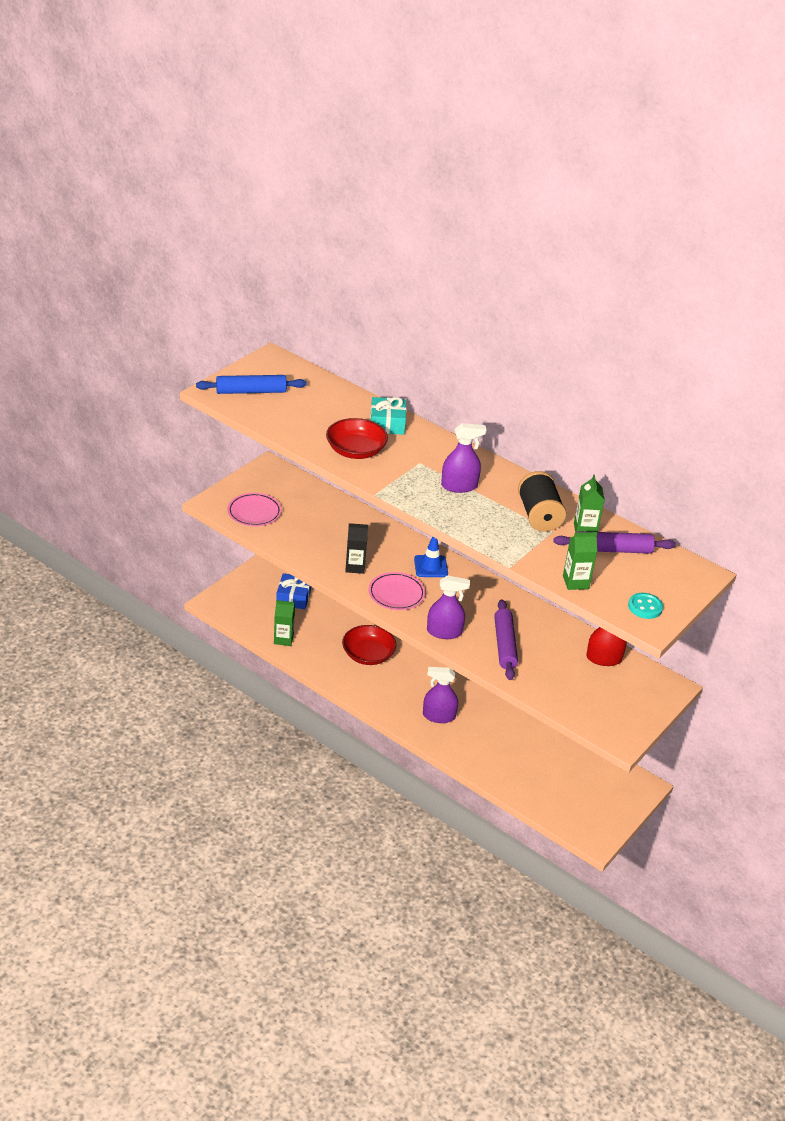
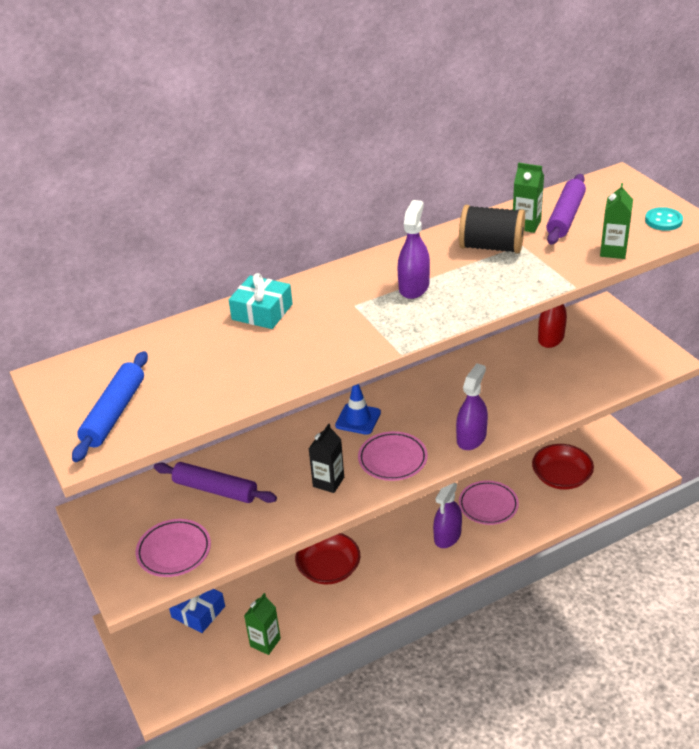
camera: 60 degrees left, 0 degrees up
(355, 450) = (303, 349): red bowl -> red bowl (561, 477)
(488, 735) = (488, 505): none -> pink plate
(504, 645) = (508, 399): purple rolling pin -> purple rolling pin (215, 490)

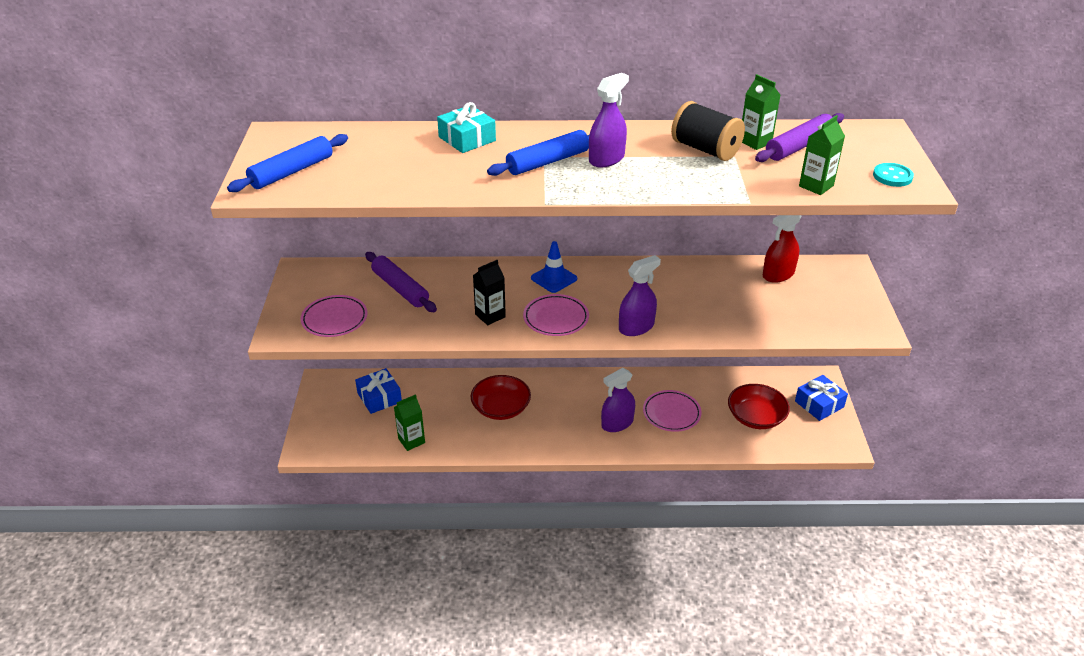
camera: 25 degrees right, 0 degrees up
(363, 309) = (547, 162): none -> blue rolling pin
(604, 442) = (819, 404): none -> blue gift

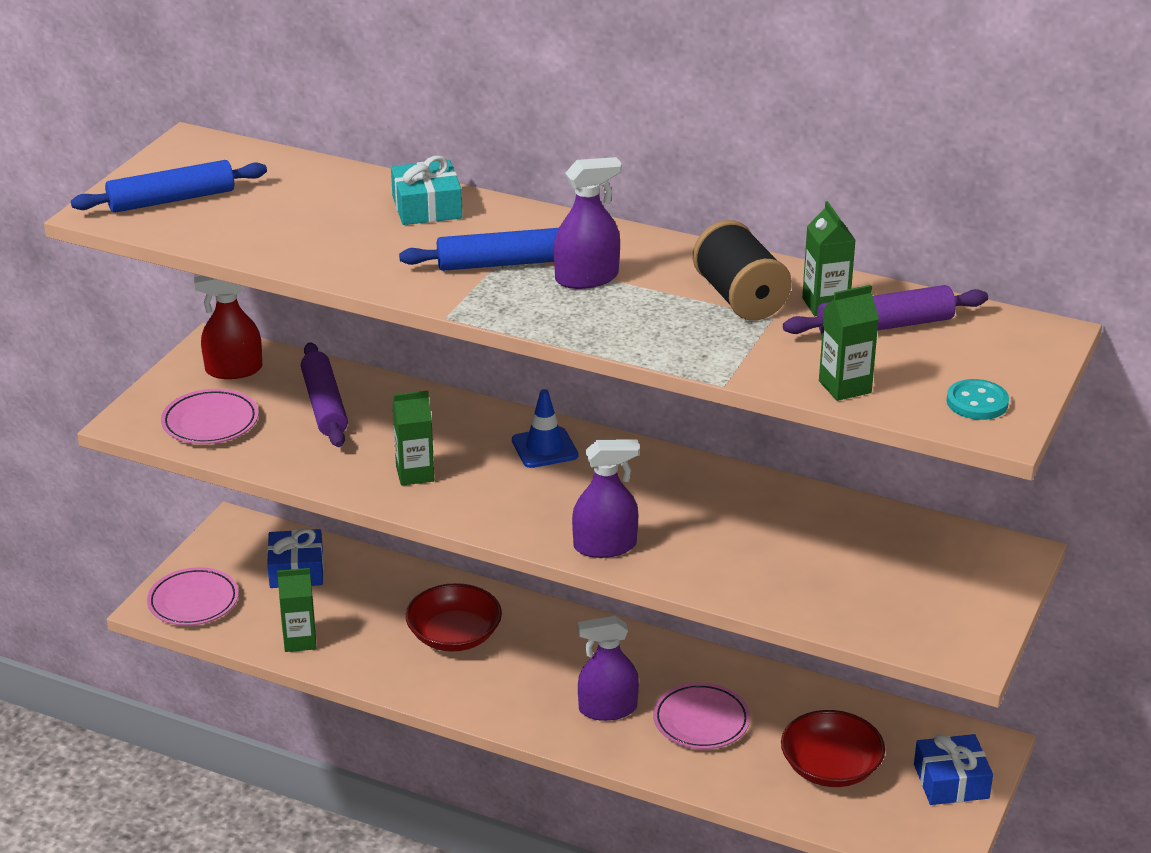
camera: 25 degrees right, 5 degrees down
(490, 316) = (415, 474): black carton -> green carton
(556, 318) = (501, 503): pink plate -> pink plate (193, 601)
(778, 274) = (888, 533): red spray bottle -> red spray bottle (234, 370)

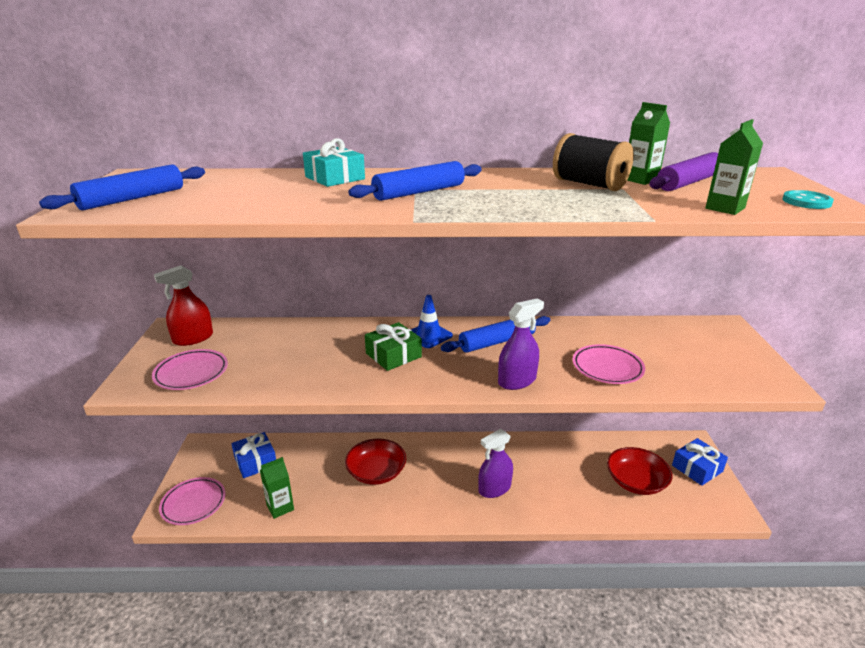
camera: 25 degrees left, 5 degrees down
(324, 405) = (269, 344): purple rolling pin -> none
(415, 474) = (359, 369): green carton -> none
(473, 465) = (393, 355): none -> green gift
(587, 278) = (483, 190): purple spray bottle -> none
(631, 484) = (497, 342): none -> blue rolling pin
(701, 721) = (549, 478): pink plate -> pink plate (607, 368)

